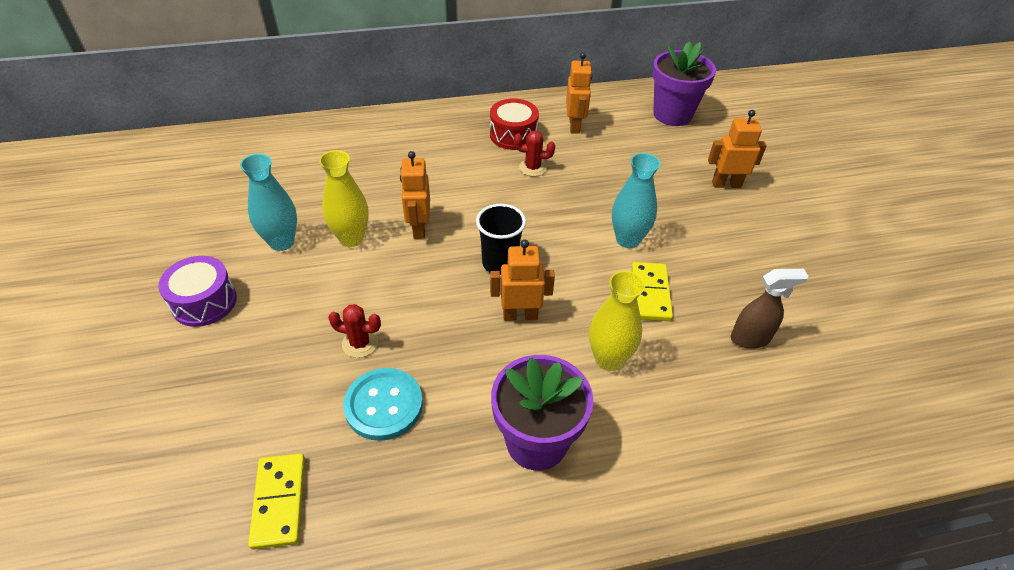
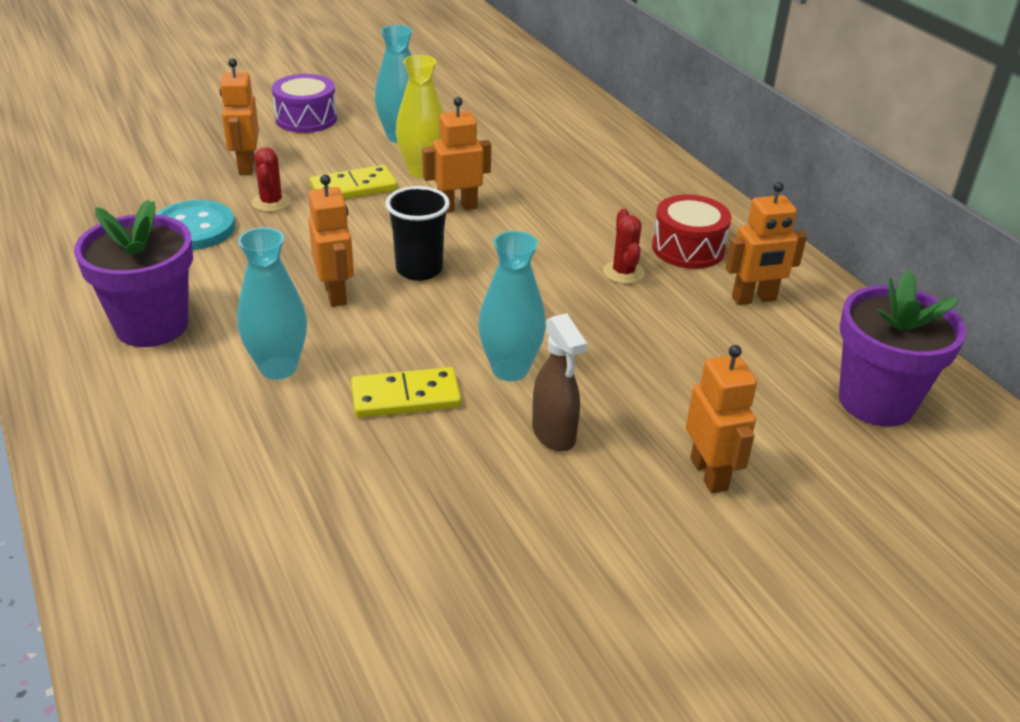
camera: 75 degrees right, 10 degrees down
(279, 501) = (88, 197): yellow domino -> yellow domino (353, 188)
(280, 357) = (246, 166): none -> orange robot
(608, 359) = (278, 368): yellow vase -> turquoise vase
(750, 338) = (342, 502): brown spray bottle -> brown spray bottle (554, 434)

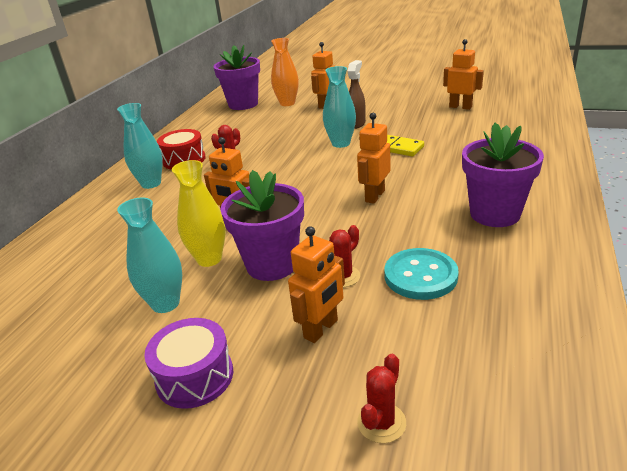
camera: 130 degrees left, 5 degrees down
(151, 143) = (381, 422): none -> red cactus
(278, 368) = (440, 173): turquoise vase -> turquoise vase (151, 183)
(353, 188) = (272, 264): yellow domino -> purple flower pot
(419, 269) = (315, 193): black cup -> none
(754, 299) = (208, 136): orange robot -> orange robot (460, 107)
(797, 444) = (287, 103): none -> orange vase

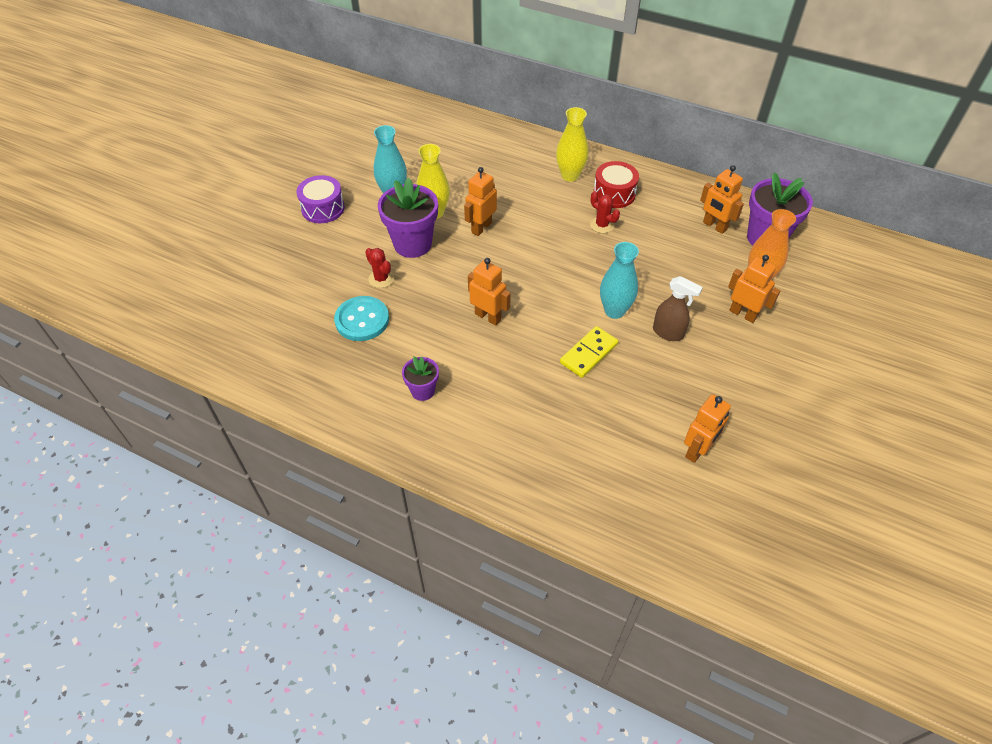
camera: 95 degrees right, 20 degrees up
(151, 183) = (570, 176): turquoise vase -> yellow vase
(321, 329) = (334, 262): orange robot -> orange robot (714, 226)
(381, 422) = (254, 276): red cactus -> none
(495, 214) = (423, 391): purple flower pot -> purple flower pot, size x0.54

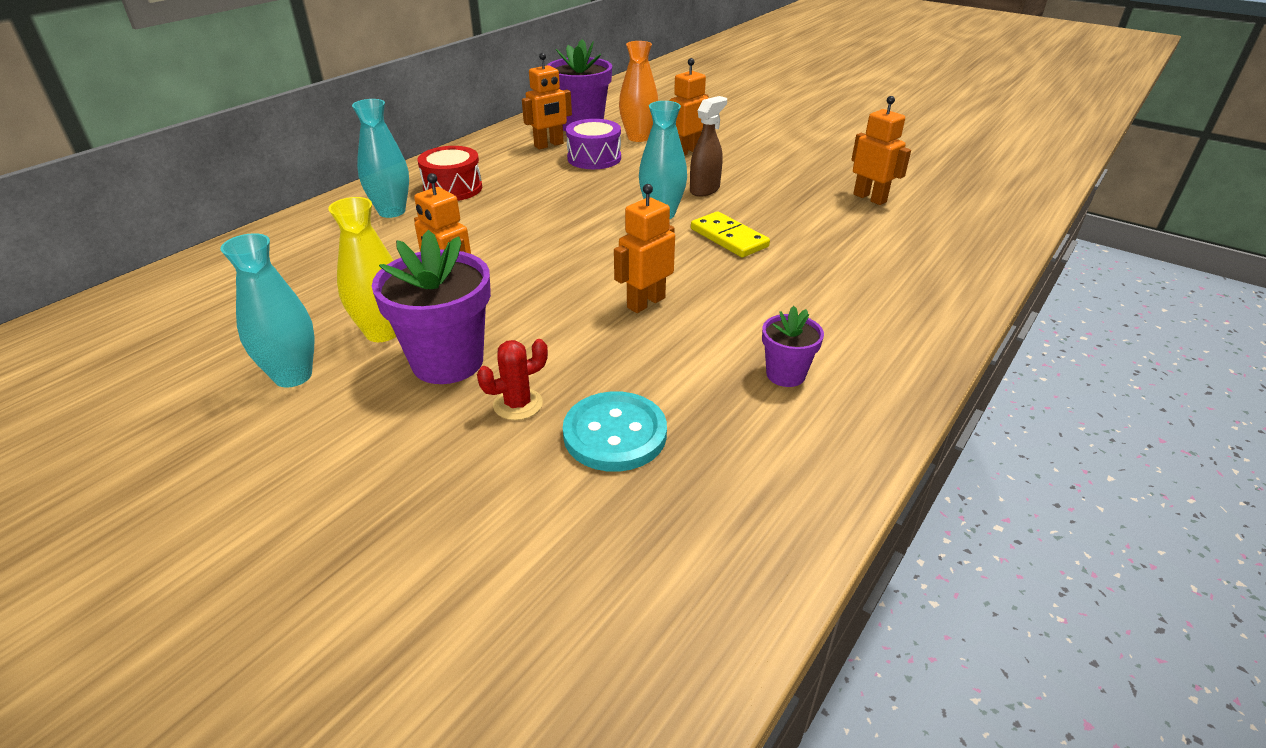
camera: 80 degrees left, 15 degrees down
(323, 208) = (256, 479): purple drum -> purple drum (594, 158)
(570, 176) = (392, 211): yellow vase -> turquoise vase
(602, 225) = (506, 203): red cactus -> none

